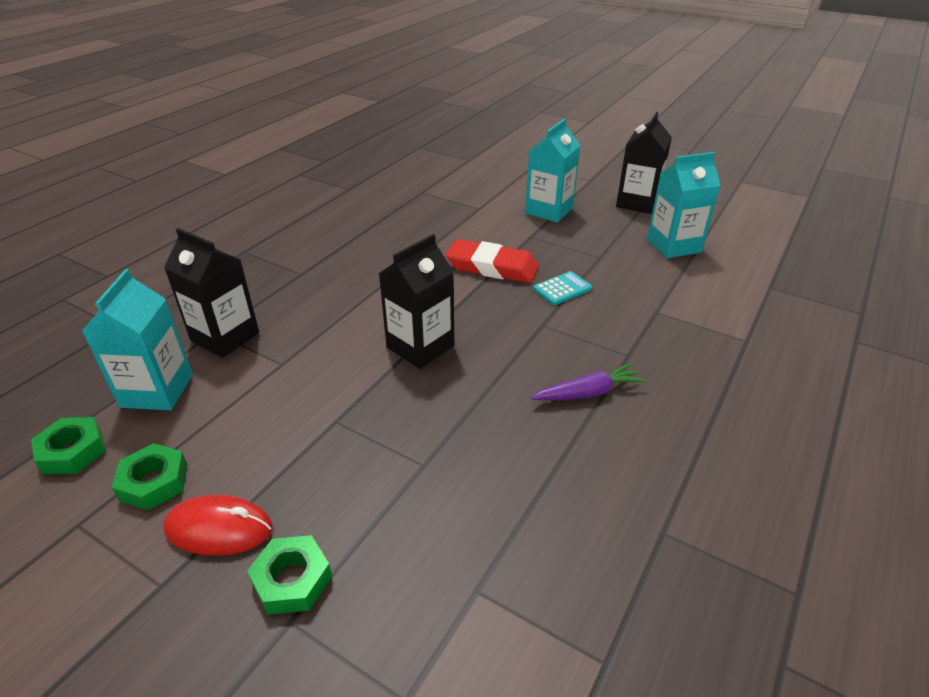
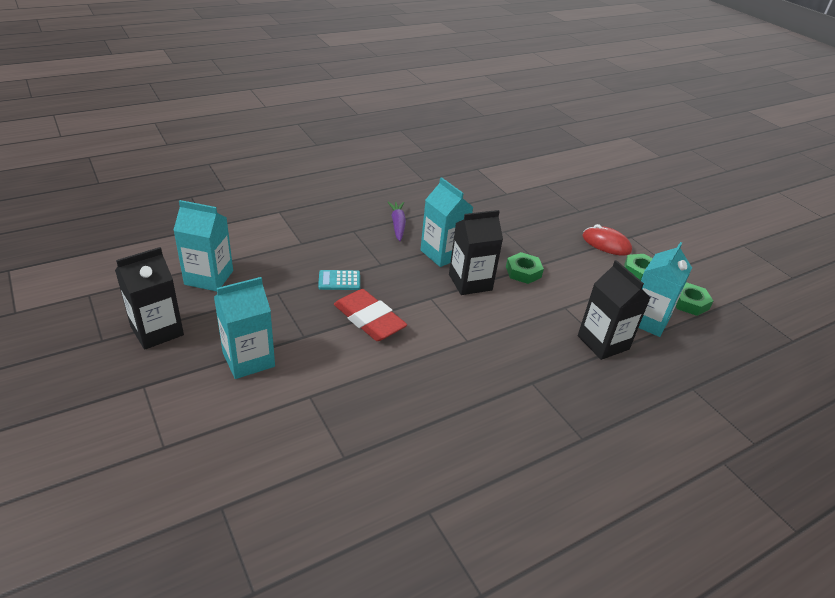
camera: 155 degrees left, 0 degrees up
(292, 580) = (576, 219): green nut -> green nut (523, 272)
(485, 372) = (442, 254): none -> turquoise carton
(588, 393) = (397, 225): purple carrot -> purple carrot turned 75 degrees clockwise

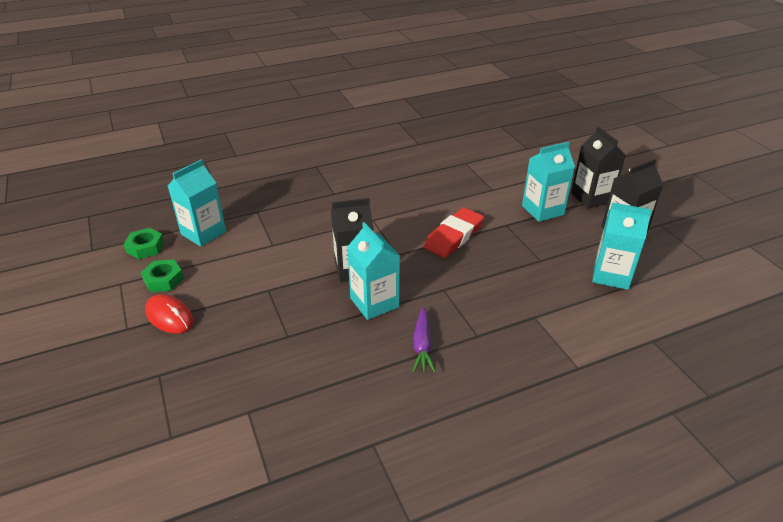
camera: 170 degrees left, 0 degrees up
(339, 280) = (484, 271): turquoise calculator -> none
(369, 319) = (453, 236): red eraser -> red eraser turned 75 degrees clockwise
(523, 272) = (293, 280): green nut -> none
(603, 342) = (259, 217): black carton -> black carton (591, 198)

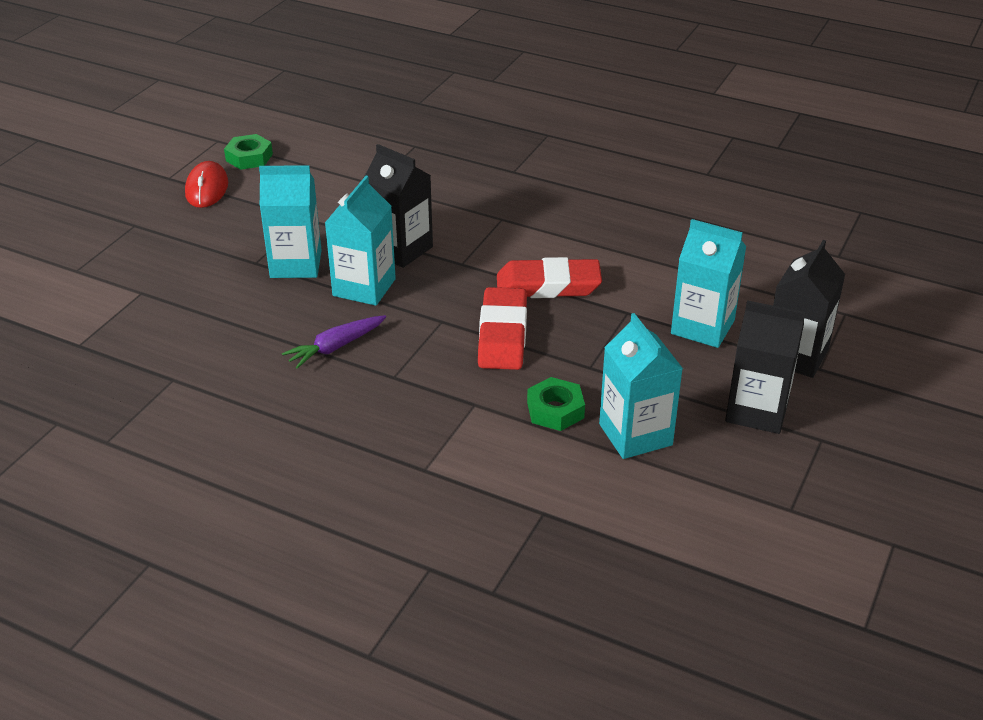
camera: 50 degrees right, 0 degrees up
(145, 247) = (280, 122): green nut -> green nut (555, 410)
(203, 233) = (340, 138): turquoise carton -> turquoise carton (296, 264)
(481, 274) = (502, 335): none -> red eraser

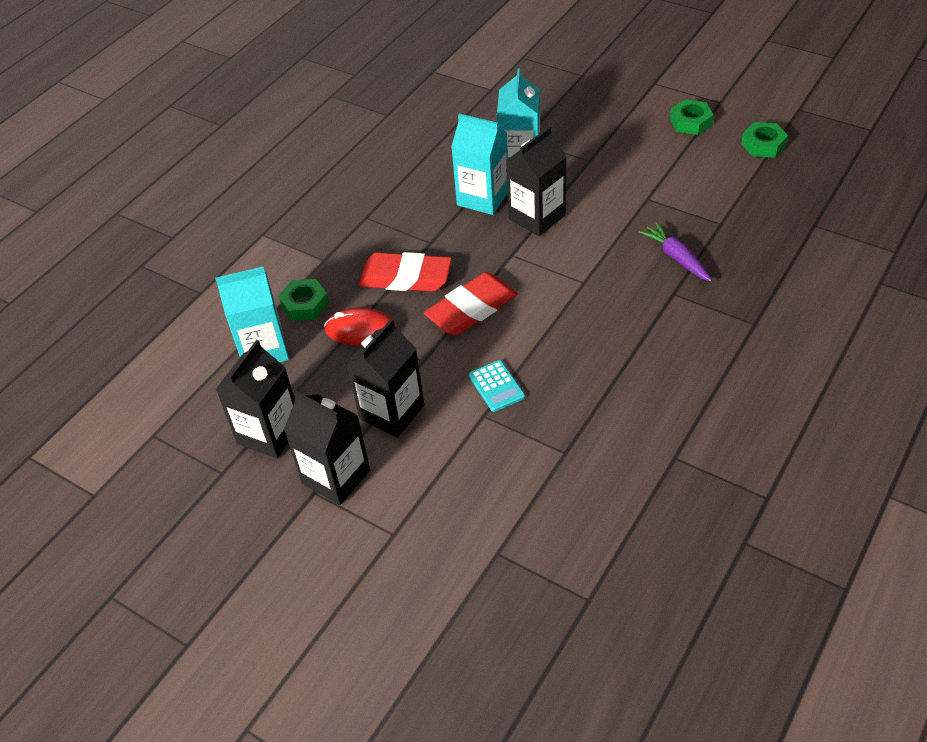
camera: 100 degrees right, 10 degrees up
(207, 188) = (637, 104): red mouse -> red mouse (361, 330)
(297, 120) = (763, 145): none -> green nut
(335, 347) = (407, 186): purple carrot -> purple carrot (676, 258)
(548, 285) = (471, 309): red eraser -> red eraser turned 45 degrees clockwise
(652, 264) = (496, 386): none -> turquoise calculator
(702, 327) = (392, 412): turquoise carton -> black carton

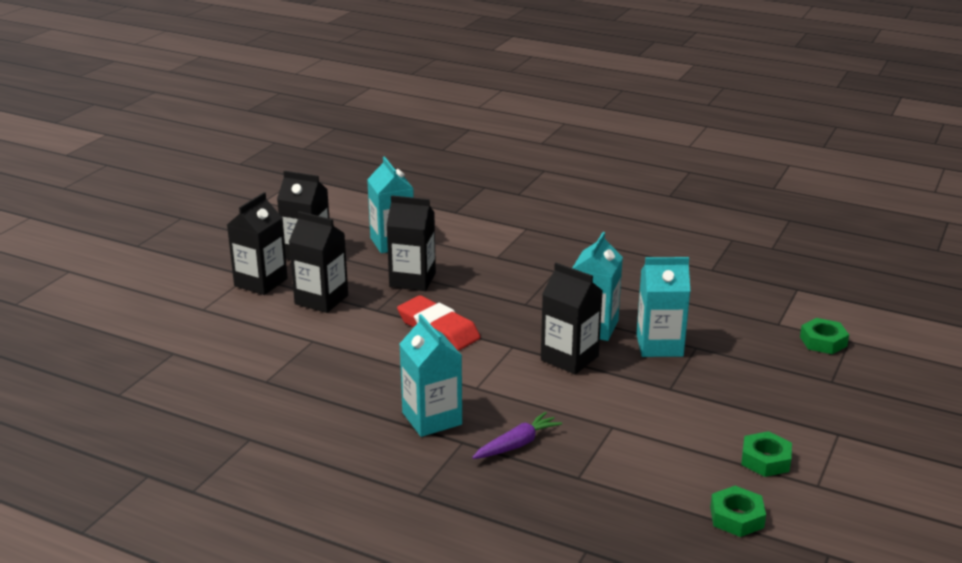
camera: 80 degrees right, 20 degrees down
(304, 304) = (442, 254): green nut -> green nut (823, 341)
(361, 330) = (412, 280): red mouse -> black carton
(405, 277) = (477, 295): red eraser -> none
(496, 386) = (344, 345): turquoise calculator -> none
(637, 314) = (432, 418): none -> turquoise carton

